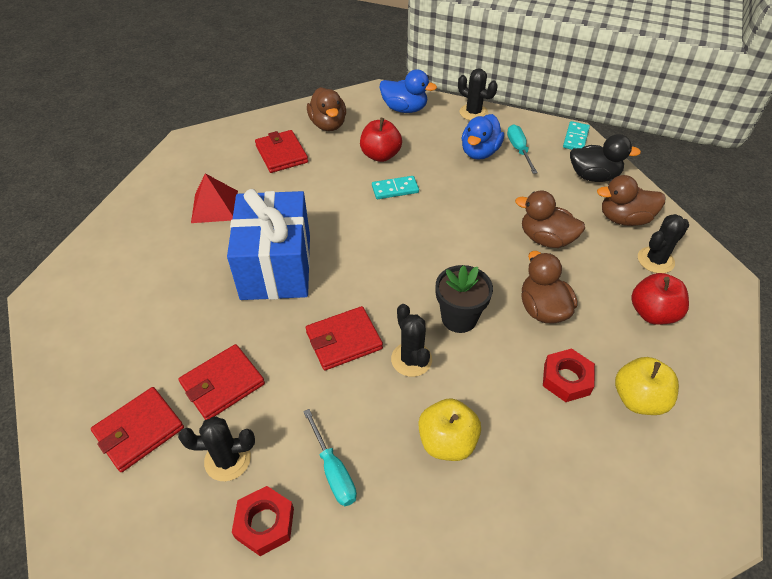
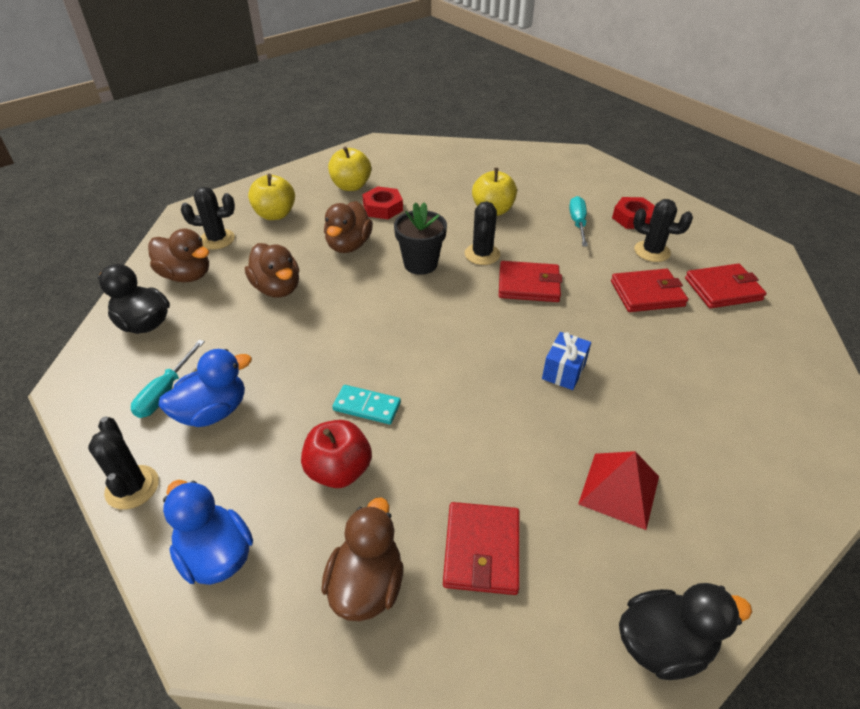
camera: 150 degrees left, 5 degrees down
(180, 155) = (663, 644): none -> black duck
(276, 267) = (564, 371): blue gift -> blue gift, size x0.42
(576, 138) = (82, 376): turquoise domino -> none
(652, 313) = (275, 214): red apple -> yellow apple

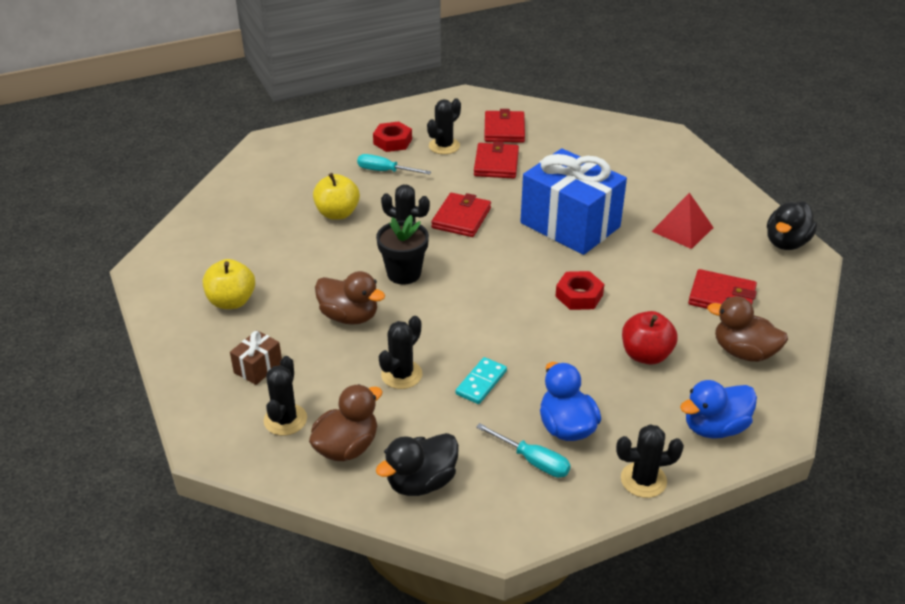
camera: 75 degrees left, 5 degrees down
(275, 214) = (258, 368): yellow apple -> brown gift
(277, 288) = (401, 375): brown duck -> black cactus
(367, 406) = (582, 332): turquoise domino -> turquoise domino (481, 382)
(383, 208) = (292, 284): red nut -> red nut (579, 295)
(564, 371) = (570, 225): blue gift -> blue gift, size x2.41
(663, 644) = (786, 243): black duck -> black duck turned 150 degrees counterclockwise

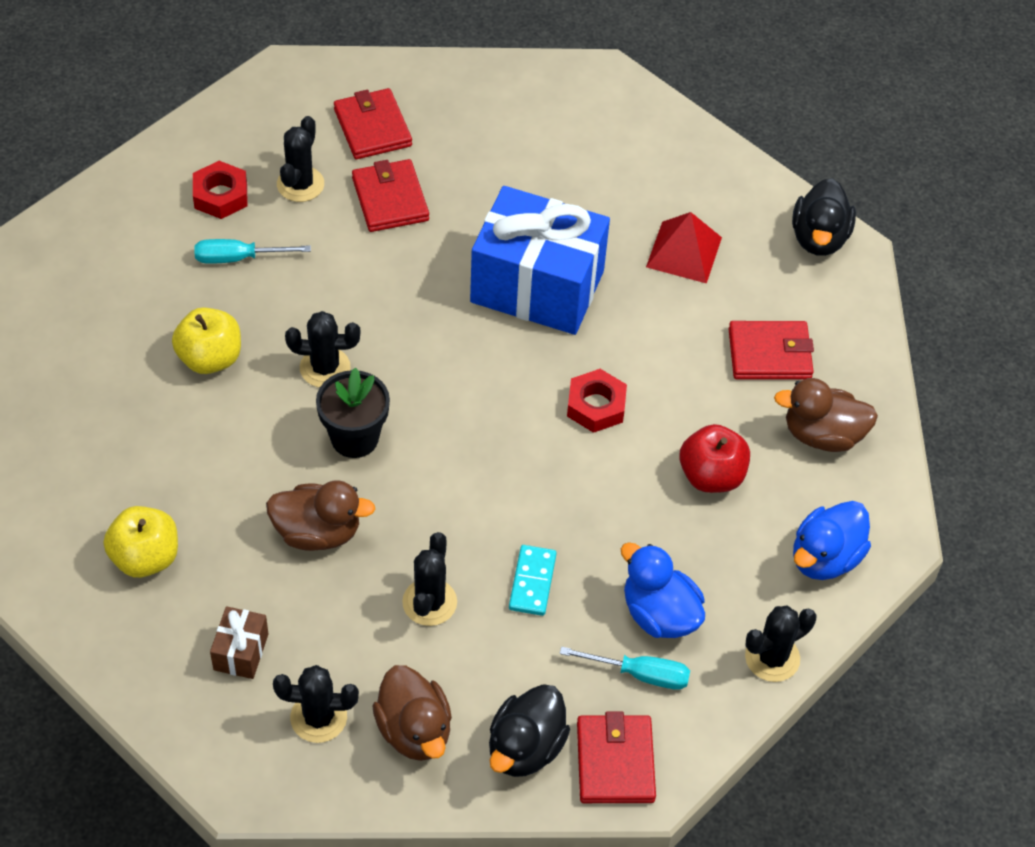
camera: 25 degrees left, 15 degrees up
(285, 420) = (318, 717): black cactus -> black cactus turned 75 degrees counterclockwise
(347, 447) = (414, 730): brown duck -> brown duck turned 135 degrees clockwise
(461, 218) = (387, 316): red wallet -> red wallet (615, 762)

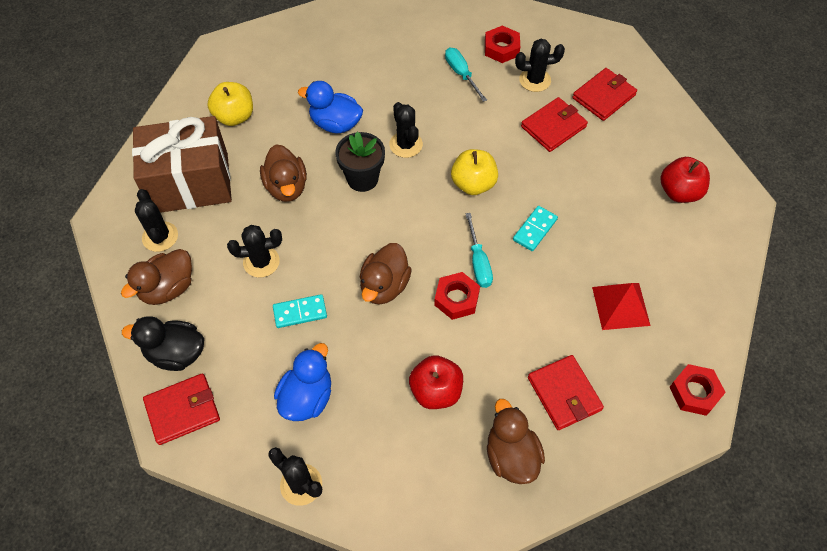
camera: 70 degrees right, 5 degrees up
(210, 358) = (382, 90): yellow apple -> yellow apple (473, 184)
(241, 652) = (190, 183): brown gift -> brown gift, size x2.41
(537, 286) = (534, 229): blue gift -> turquoise domino
(539, 474) = (384, 286): none -> brown duck
(559, 125) = (679, 192): none -> red apple
(639, 674) = (255, 401): turquoise screwdriver -> turquoise screwdriver (478, 262)
(819, 238) = (694, 392): black duck -> red nut
(825, 558) = (402, 494): blue duck -> blue duck (335, 124)

